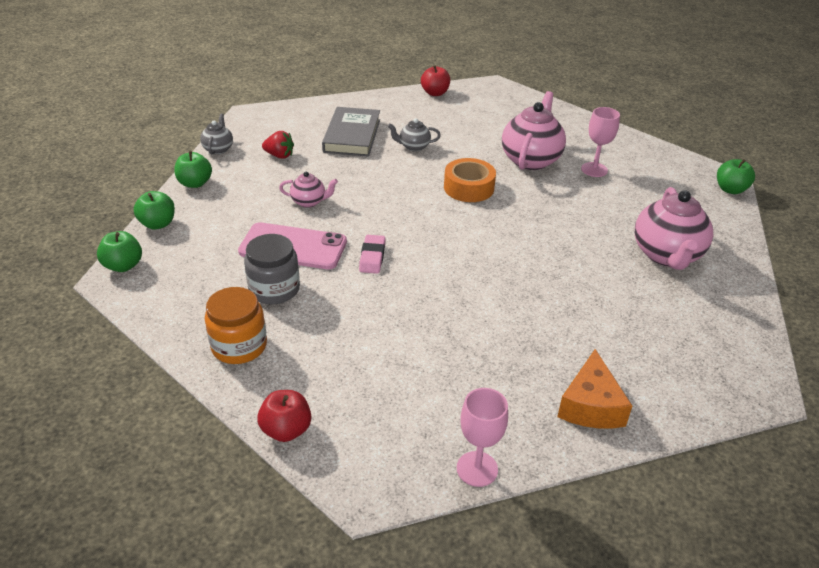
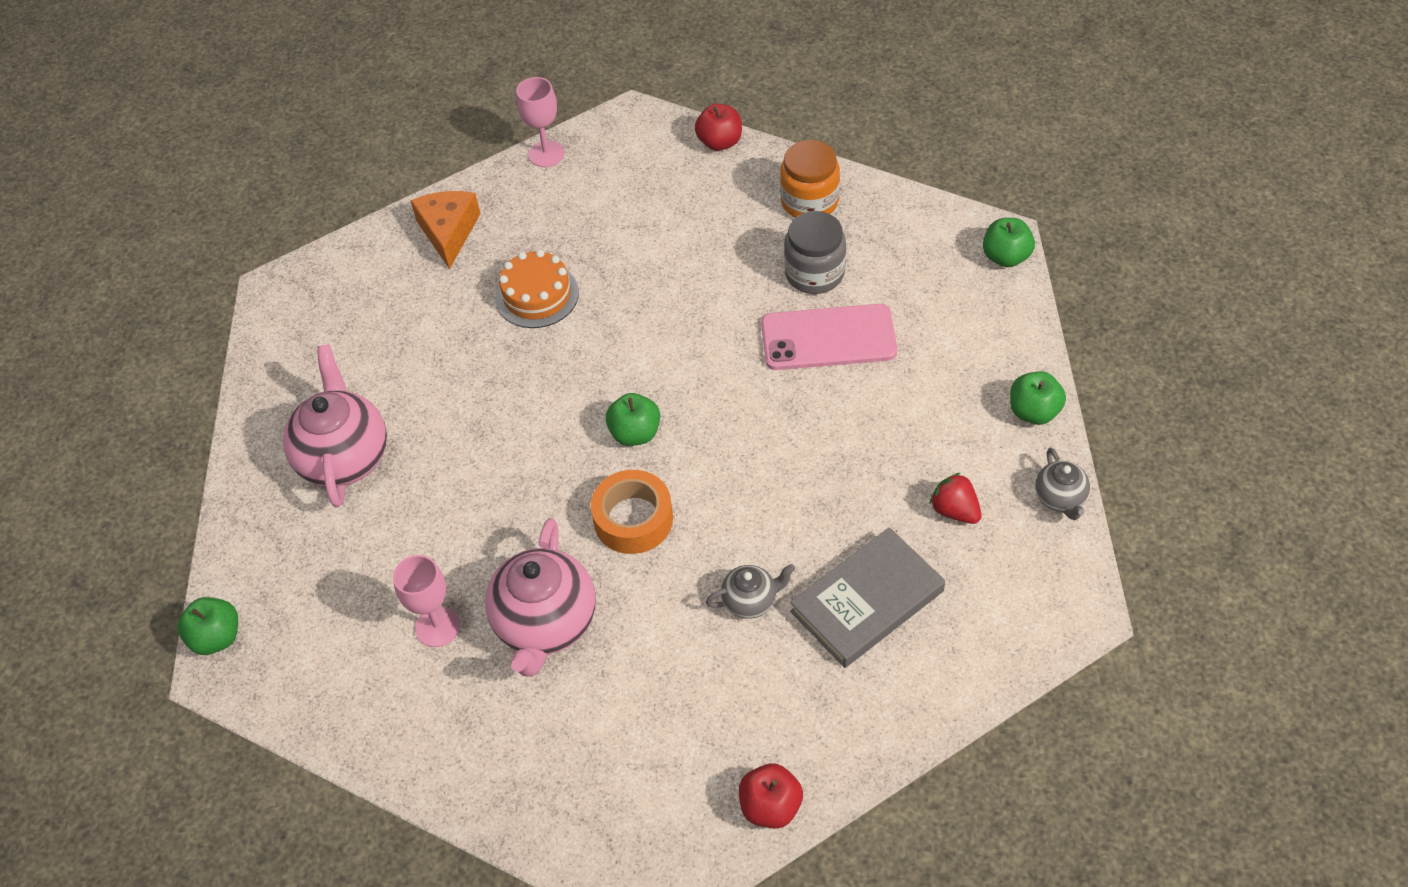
camera: 170 degrees right, 15 degrees up
(158, 224) = (1020, 326): green apple -> green apple (635, 433)
(279, 156) = (955, 510): red strawberry -> red strawberry turned 45 degrees clockwise
(309, 202) = (851, 421): pink teapot -> none
(352, 136) = (867, 601): grey book -> grey book turned 60 degrees clockwise
(372, 257) = (723, 349): pink eraser -> none
(510, 327) = (537, 295): none -> orange cake

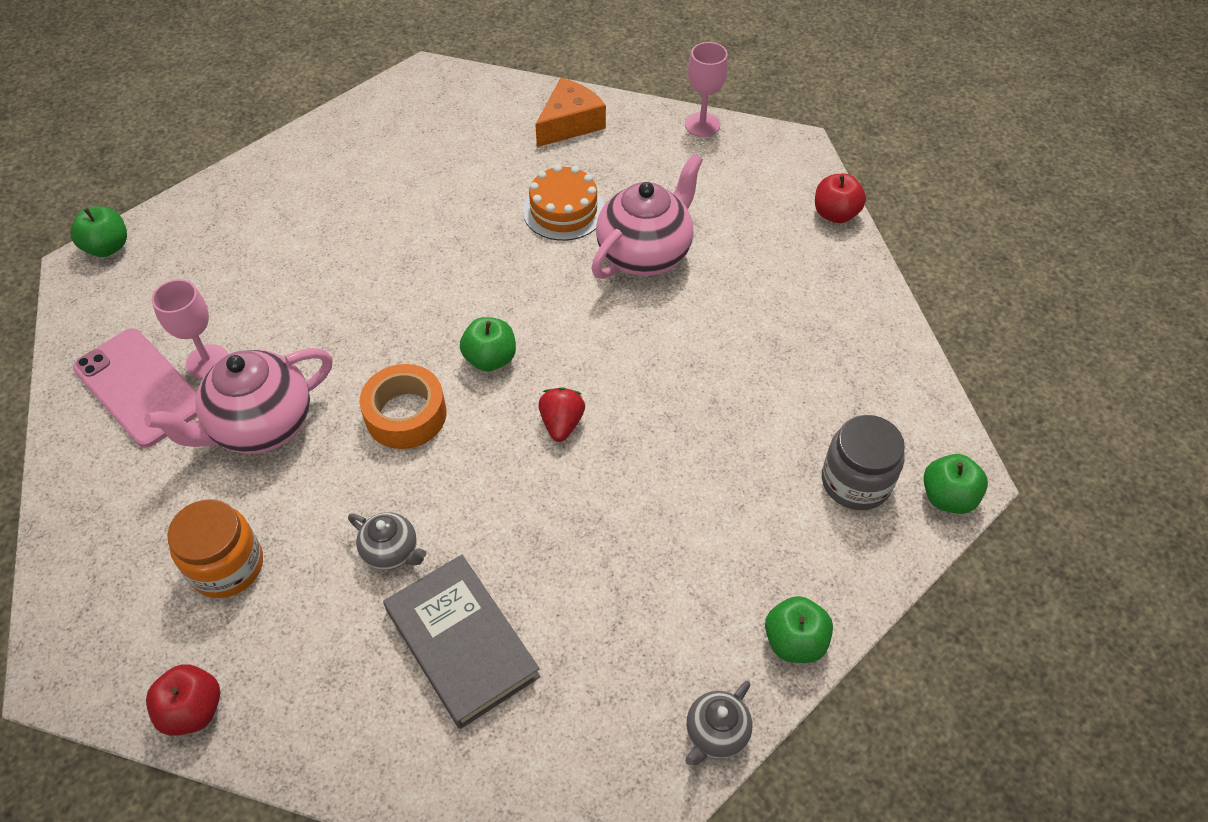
camera: 45 degrees right, 0 degrees up
(344, 457) = (315, 207): pink teapot -> pink teapot (645, 254)
(809, 201) = (843, 312): orange jar -> orange jar (227, 566)
(814, 273) = (772, 367): grey jar -> grey jar (856, 481)
(828, 338) = (714, 423): pink phone -> pink phone (139, 387)
(867, 601) = (462, 643): grey book -> grey book turned 45 degrees clockwise
(955, 510) = (620, 649): red strawberry -> red strawberry (562, 423)

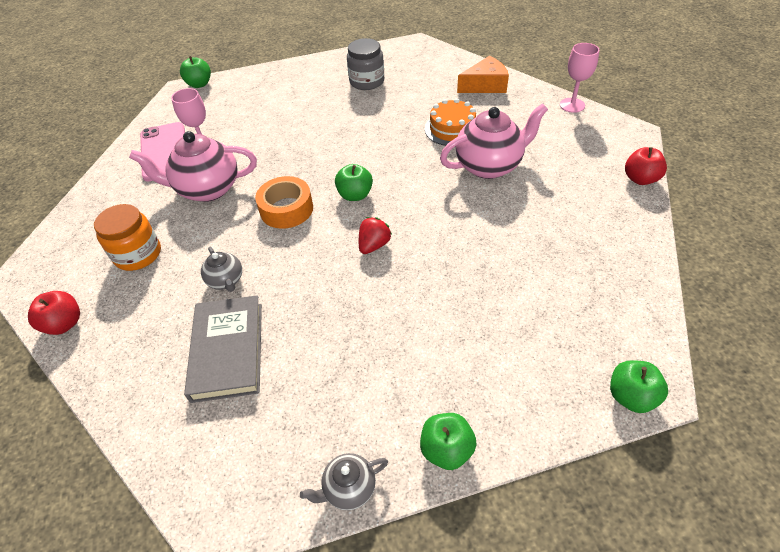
camera: 30 degrees right, 5 degrees down
(856, 481) = (559, 356): grey jar -> grey jar (367, 81)

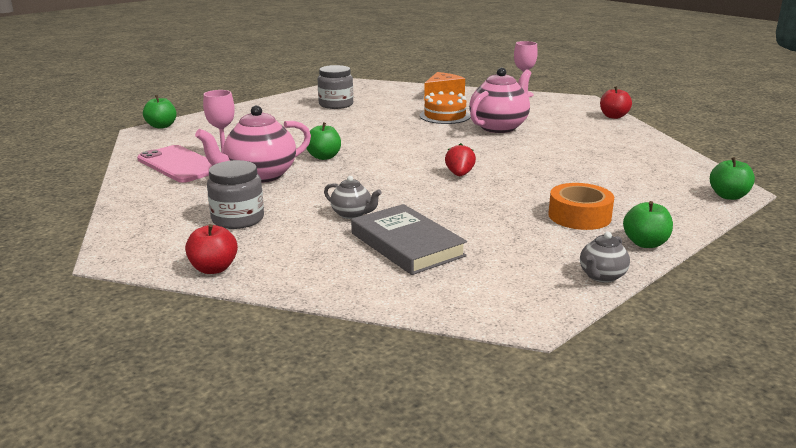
camera: 30 degrees left, 25 degrees down
(138, 254) = (238, 219): orange jar -> grey jar
(286, 209) = (355, 172): orange tape -> orange tape (579, 216)
(355, 195) = (408, 156): green apple -> green apple (324, 157)

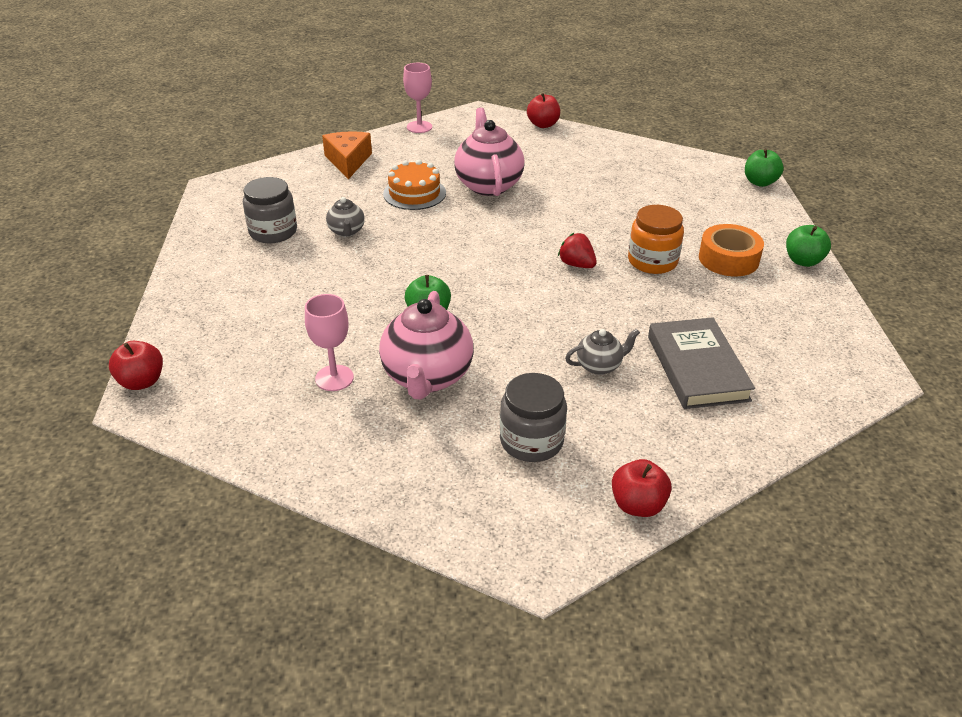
camera: 50 degrees left, 15 degrees up
(162, 126) = (142, 382): green apple -> red apple
(179, 164) = (312, 420): pink phone -> none
(407, 244) = (697, 368): grey book -> grey book turned 75 degrees clockwise
(516, 193) = (652, 261): none -> orange jar
(601, 276) = (838, 309): grey teapot -> grey teapot (346, 231)

